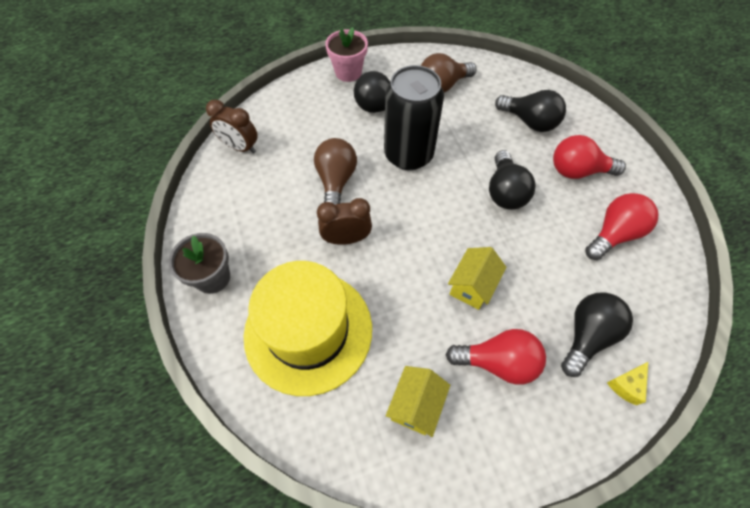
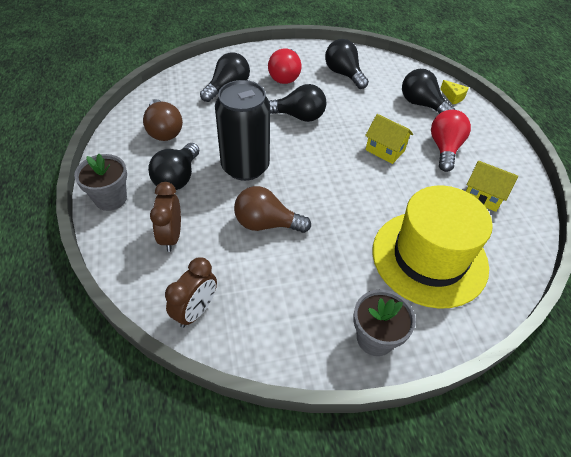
camera: 85 degrees left, 10 degrees down
(346, 239) = (336, 222): brown clock -> brown clock (171, 236)
(348, 72) = (111, 199): pink flower pot -> grey flower pot
(614, 234) = (344, 74): red light bulb -> black light bulb

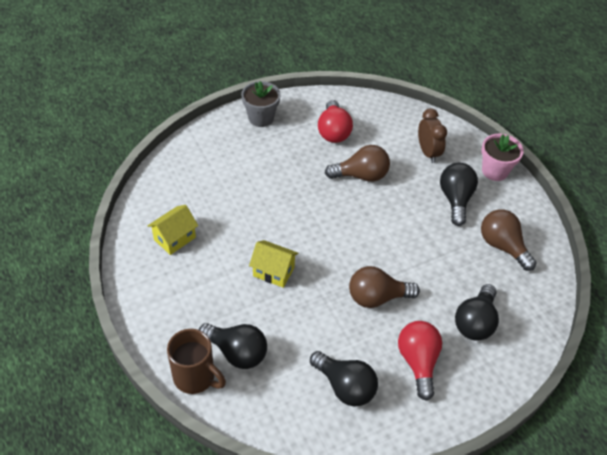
camera: 165 degrees right, 0 degrees up
(111, 199) = (495, 171): grey flower pot -> pink flower pot
(196, 311) = (382, 112): brown clock -> none
(245, 167) = (403, 223): black can -> none
(298, 116) = (377, 297): black light bulb -> brown light bulb
(429, 258) = (225, 174): yellow hat -> none
(444, 148) = (209, 288): red light bulb -> red light bulb (333, 131)
(453, 97) = (195, 377): yellow cheese -> brown mug
(482, 196) = (174, 238): yellow house -> yellow house turned 60 degrees counterclockwise

